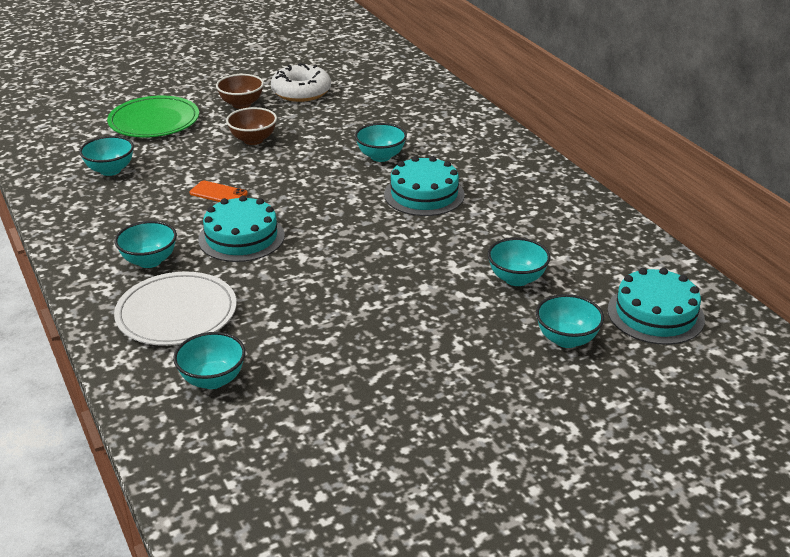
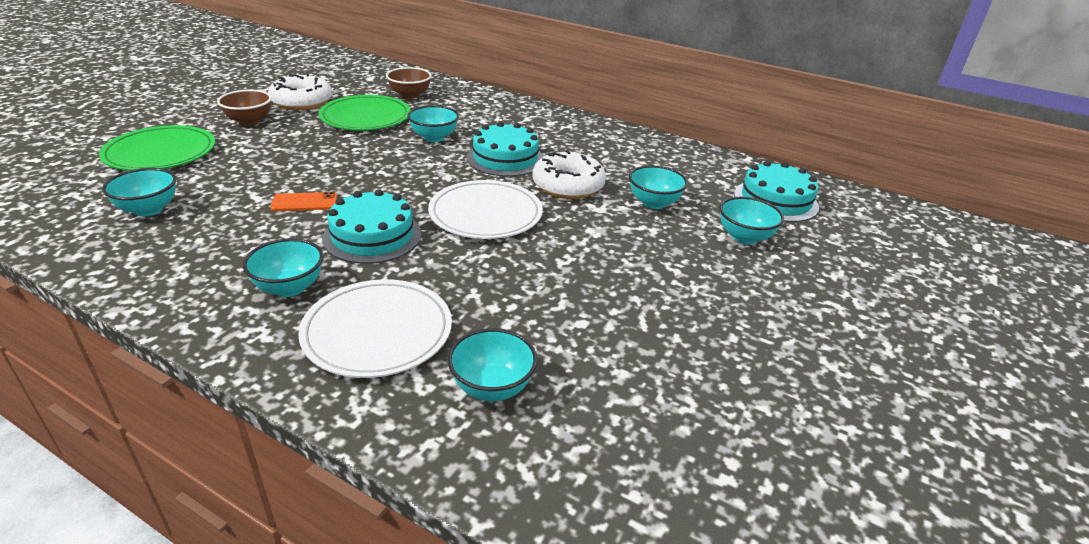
camera: 35 degrees left, 0 degrees up
(253, 140) = (294, 148): brown bowl -> brown bowl (410, 95)
(341, 120) = (365, 117): none -> green plate
(348, 244) = (485, 214): none -> white plate
(453, 238) = (568, 185): none -> white donut

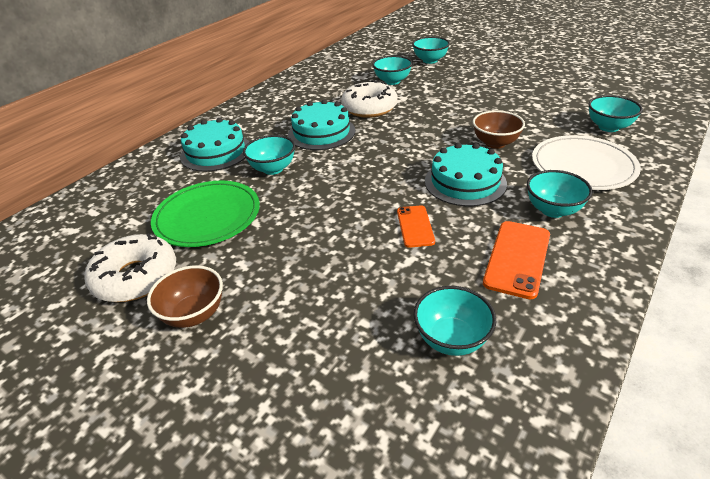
camera: 80 degrees left, 5 degrees up
(160, 153) = (291, 382): green plate -> none
(222, 252) = (517, 258): none -> orange phone
(410, 95) = (149, 193): brown bowl -> brown bowl (495, 143)
(485, 214) = (419, 137): white plate -> none
(775, 200) = (383, 50): turquoise cake -> turquoise cake (216, 152)

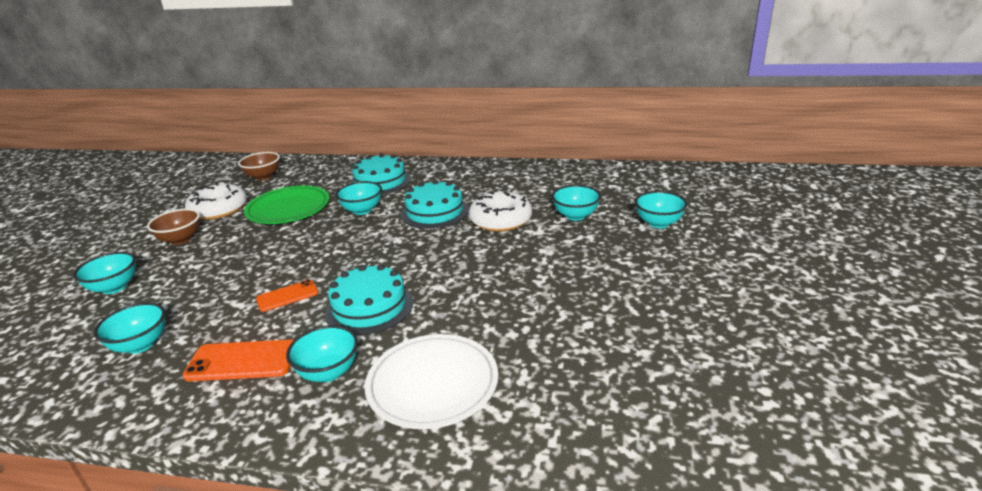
camera: 65 degrees right, 10 degrees down
(495, 143) = (461, 310): brown bowl -> brown bowl (263, 177)
(608, 127) = (557, 396): turquoise bowl -> turquoise bowl (114, 287)

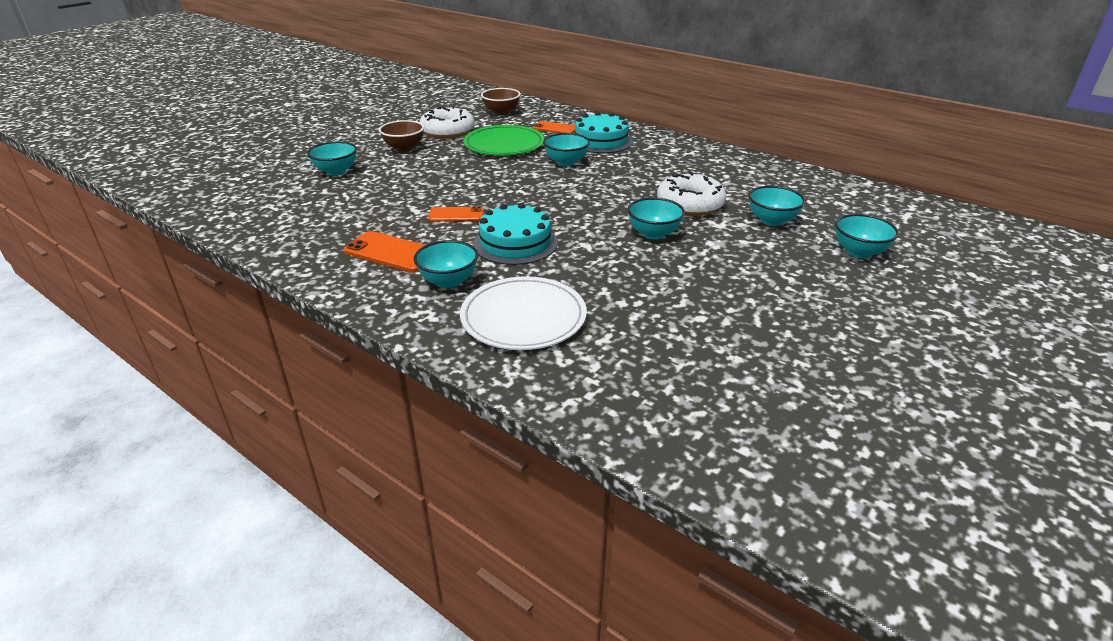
camera: 25 degrees right, 5 degrees up
(140, 345) = (329, 218): turquoise bowl -> turquoise bowl (653, 234)
(328, 180) = (555, 128): none -> orange phone
(434, 212) = (631, 180): turquoise cake -> none

